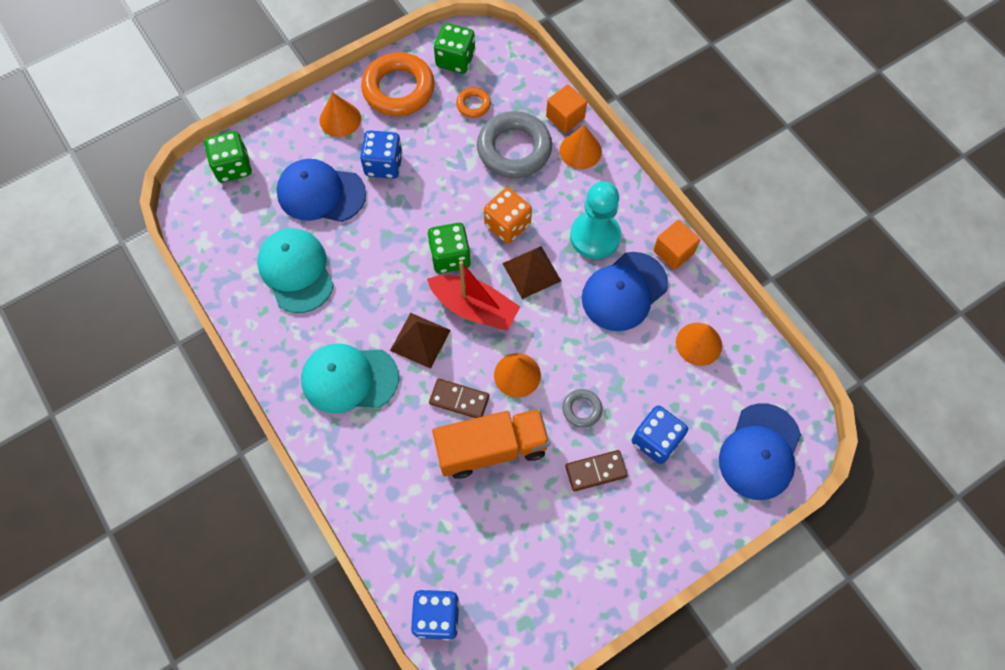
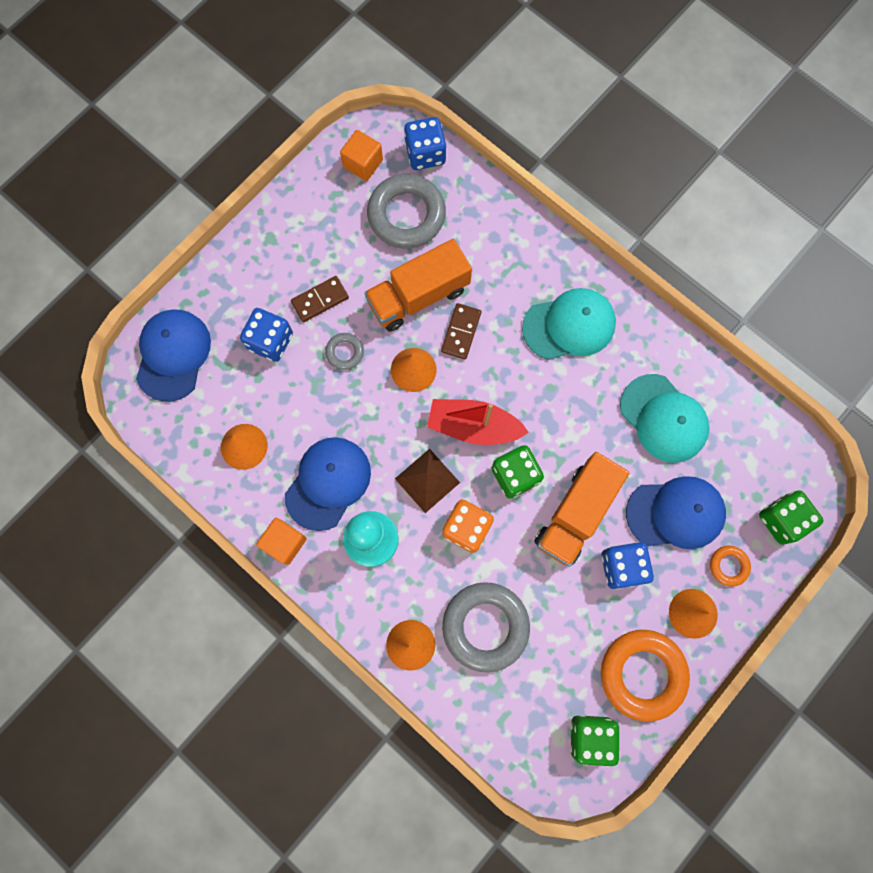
camera: 165 degrees right, 10 degrees up
(407, 213) = (576, 513): none -> orange truck
(420, 340) = (516, 380): brown pyramid -> none
(459, 400) = (461, 332): brown domino -> brown domino turned 75 degrees counterclockwise
(473, 105) = (549, 675): orange ring -> orange ring (728, 566)
(479, 544) = (406, 215): none -> grey ring
(565, 117) = (438, 687): orange cube -> orange cube (363, 163)

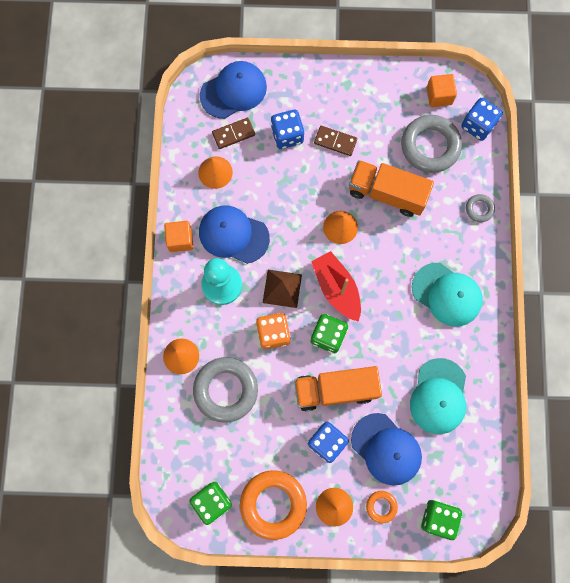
camera: 50 degrees right, 0 degrees up
(328, 483) = (233, 235): blue cap -> blue cap turned 150 degrees counterclockwise
(345, 352) = (316, 181): grey ring -> grey ring (479, 209)
(461, 332) = (386, 235): brown domino -> brown domino (233, 134)

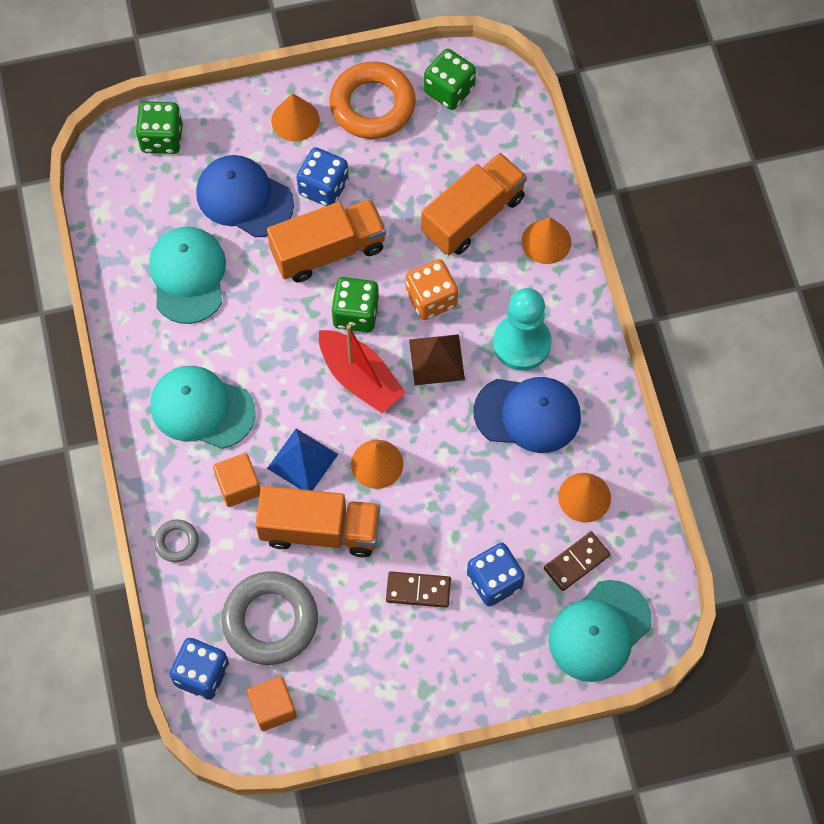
camera: 165 degrees right, 10 degrees down
(180, 239) = (601, 389): orange cube -> orange cube (238, 486)
(226, 390) = (473, 216): grey ring -> orange truck
(233, 91) = (599, 631): blue cap -> turquoise cap
(381, 506) = (236, 134): orange ring -> none
(388, 241) = (302, 461): none -> blue pyramid

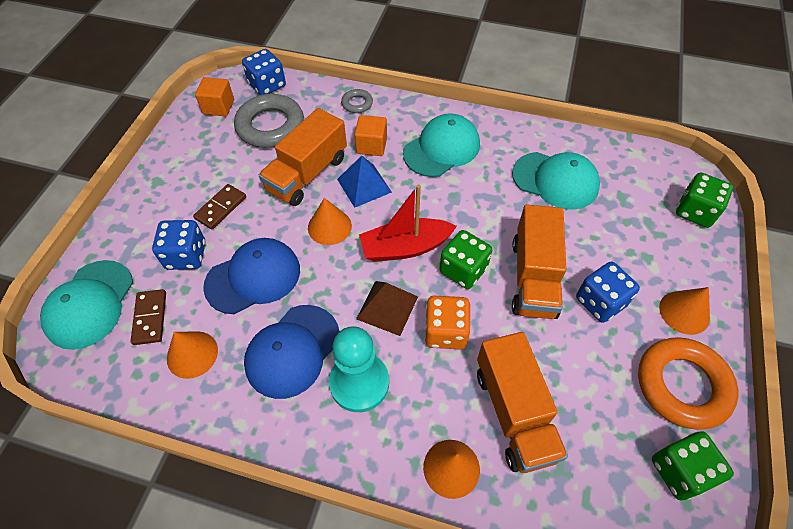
camera: 120 degrees right, 10 degrees down
(244, 198) = (612, 242): blue cap -> blue cap (253, 277)
(599, 631) = (90, 304): turquoise cap -> turquoise cap turned 150 degrees counterclockwise

